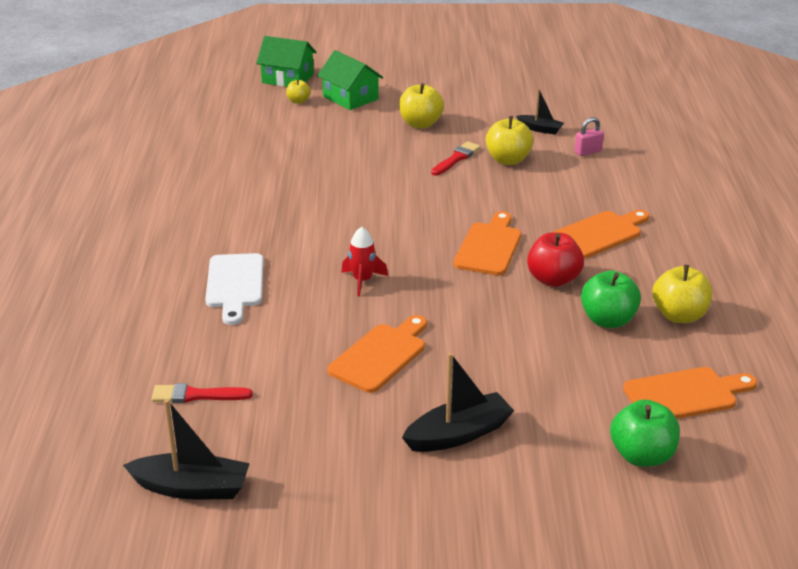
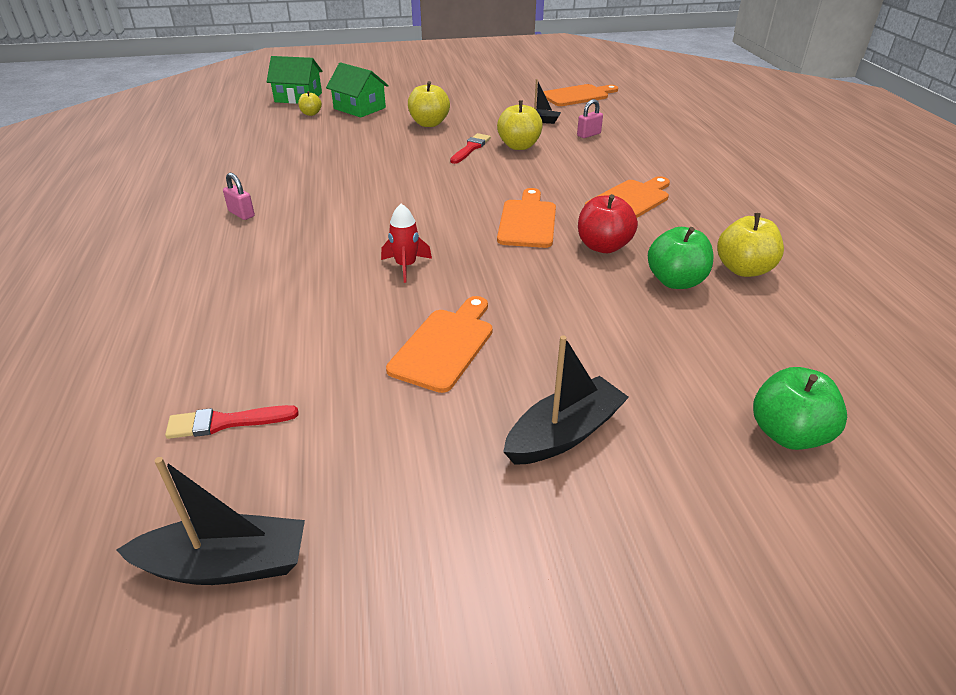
camera: 10 degrees left, 5 degrees up
(219, 214) = (241, 214): none -> pink padlock
(235, 284) = (264, 283): white cutting board -> none
(685, 395) = (795, 353): orange cutting board -> orange cutting board (578, 95)

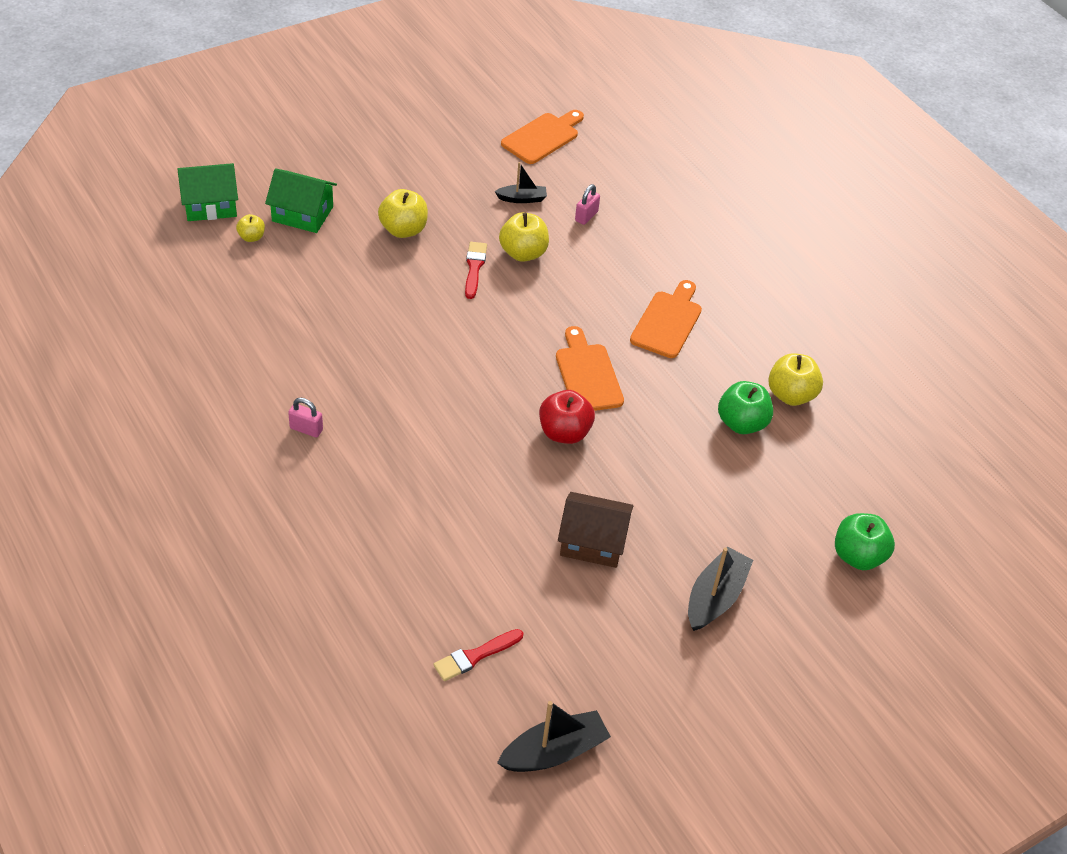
camera: 25 degrees left, 10 degrees up
(406, 266) = (510, 461): red rocket -> none
(445, 346) = (592, 542): orange cutting board -> brown house
(603, 246) = (668, 393): red apple -> red apple (564, 432)

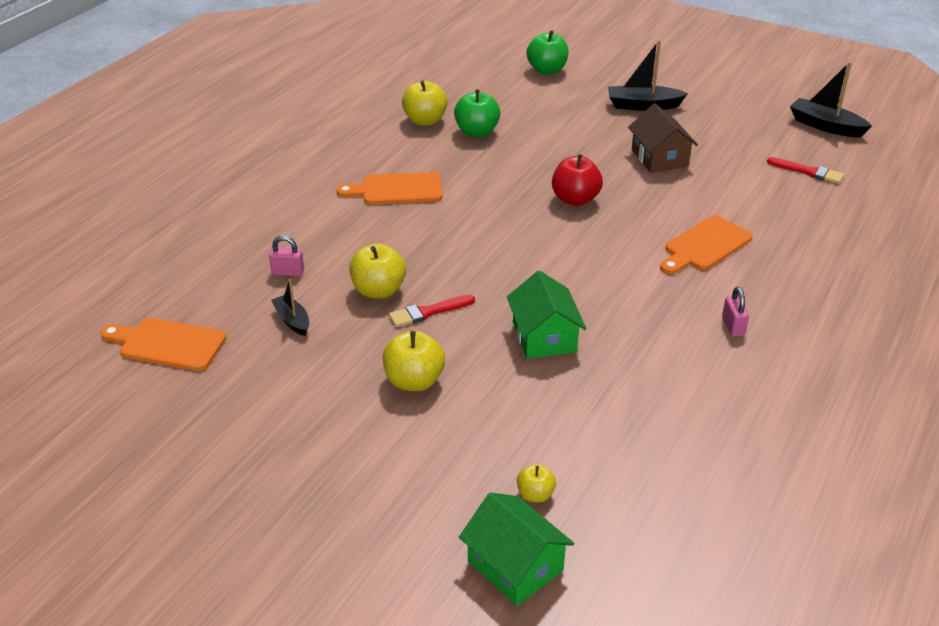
camera: 115 degrees left, 10 degrees down
(302, 214) = (457, 472): green house -> green house (544, 337)
(587, 374) = (500, 208): orange cutting board -> orange cutting board (705, 245)

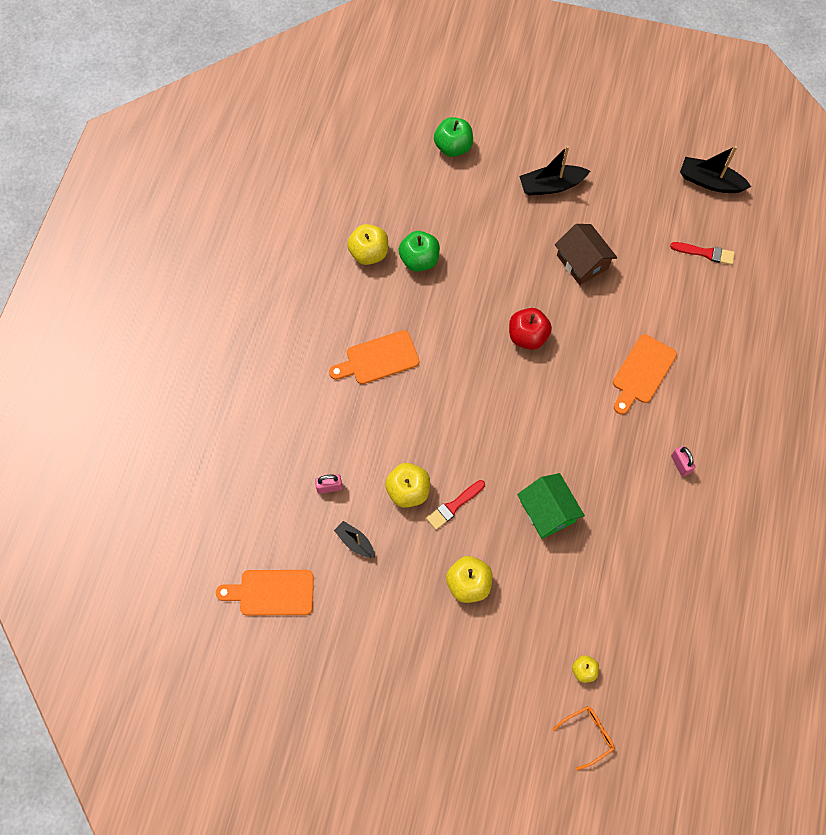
camera: 15 degrees left, 30 degrees up
(515, 566) = (588, 735): green house -> orange glasses

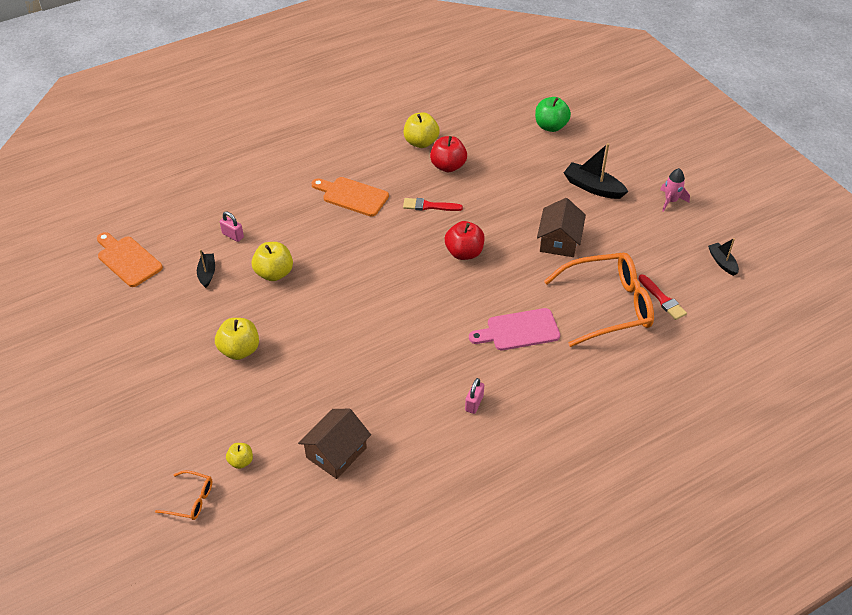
camera: 45 degrees right, 20 degrees down
(419, 260) = (448, 166): green apple -> red apple
(454, 505) = (290, 303): red brush -> red brush (429, 206)
(547, 511) = (344, 354): green house -> none
(619, 151) = (670, 201): none -> pink rocket
(638, 596) = (336, 452): none -> brown house
(642, 372) = (519, 330): orange cutting board -> pink cutting board
(677, 293) = (608, 306): none -> orange glasses
(710, 182) = (722, 262): black boat -> black boat, size x0.61

